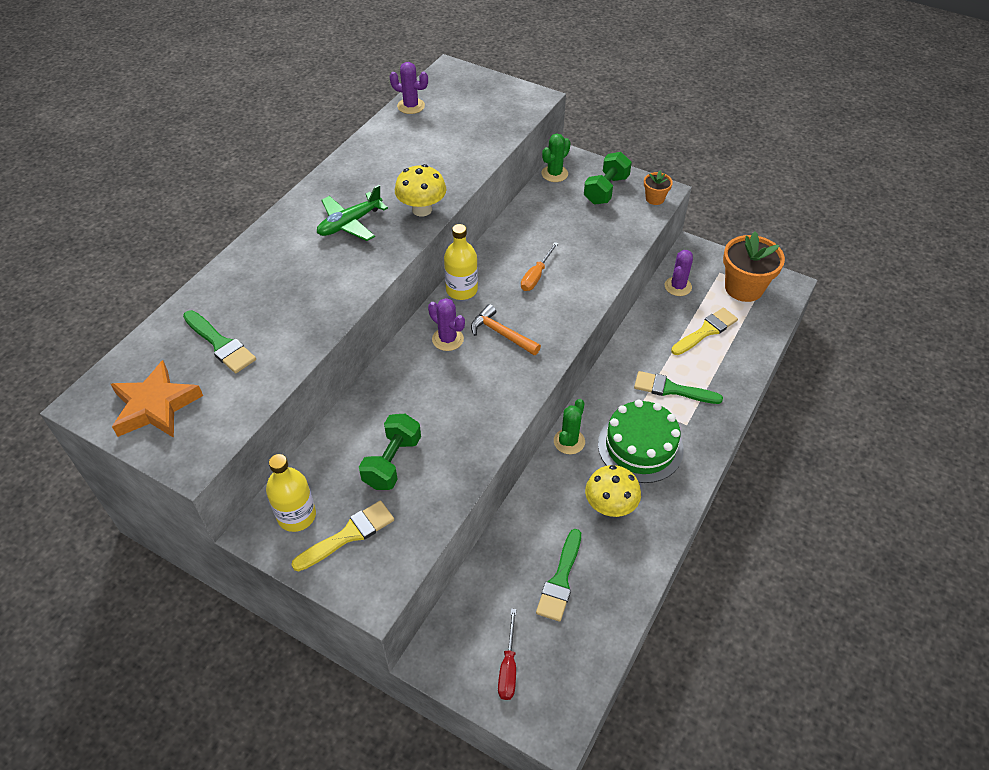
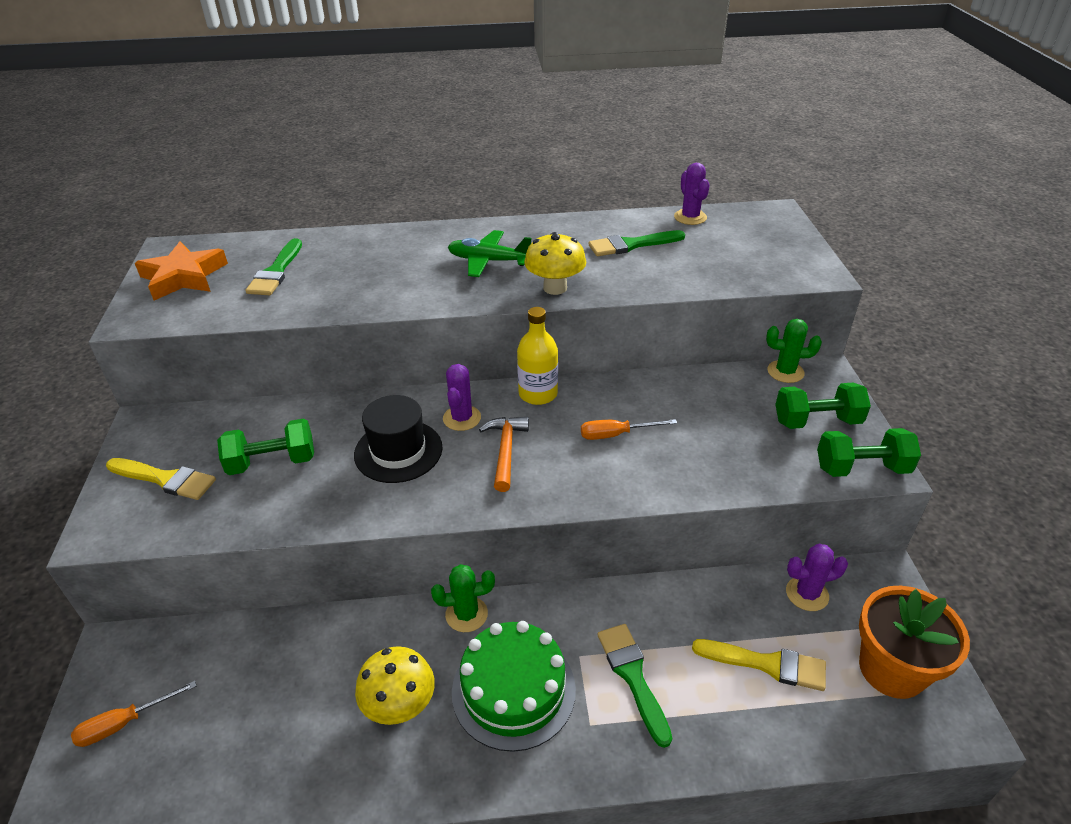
camera: 55 degrees right, 10 degrees down
(296, 516) = (171, 436): yellow bottle -> none
(449, 387) = (398, 451): none -> black hat
(508, 667) = (124, 723): red screwdriver -> orange screwdriver
(560, 579) = (265, 711): green brush -> green brush (632, 245)
(655, 198) = (861, 468): orange flower pot -> green dumbbell

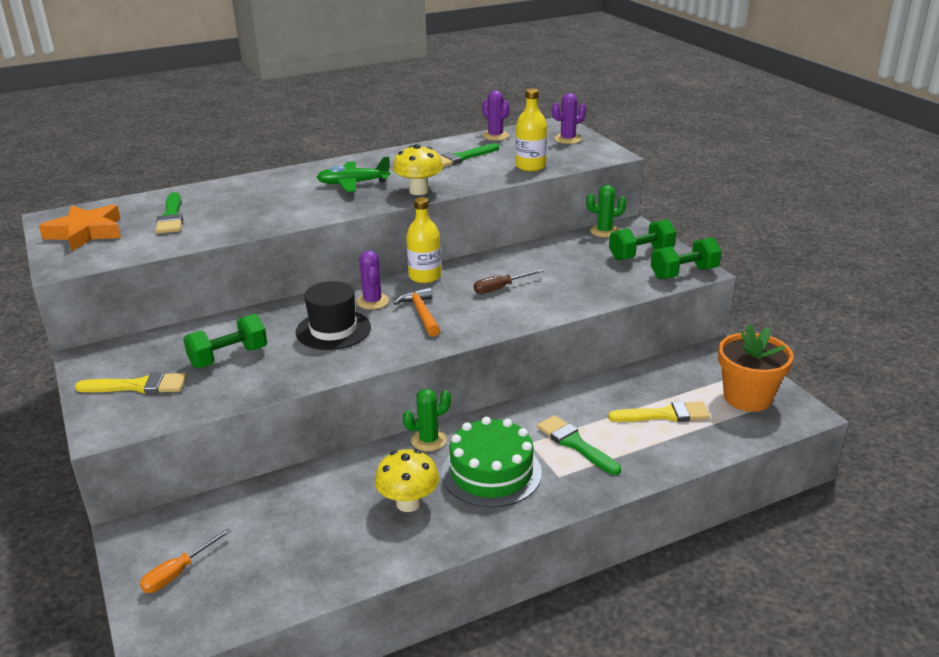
camera: 20 degrees left, 10 degrees down
(616, 434) = (500, 288): orange screwdriver -> brown screwdriver
(708, 274) = (530, 166): none -> yellow bottle
(807, 594) = (673, 371): purple cactus -> purple cactus (568, 139)

